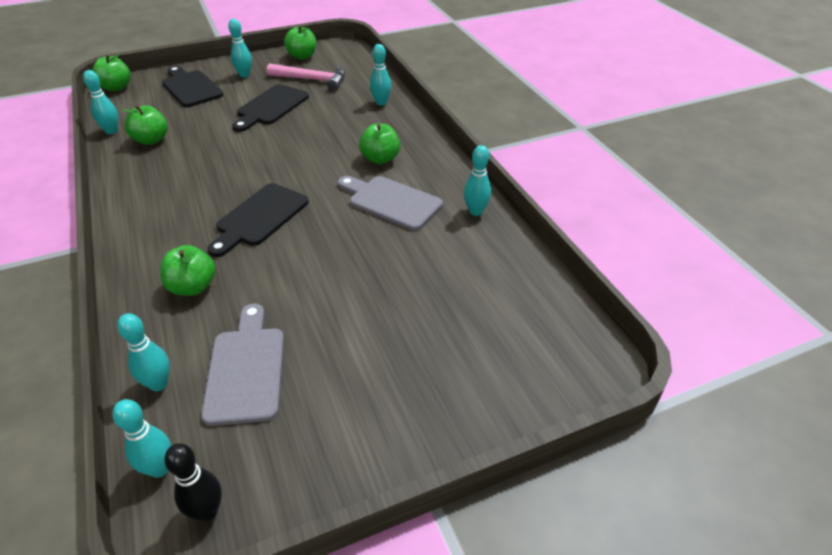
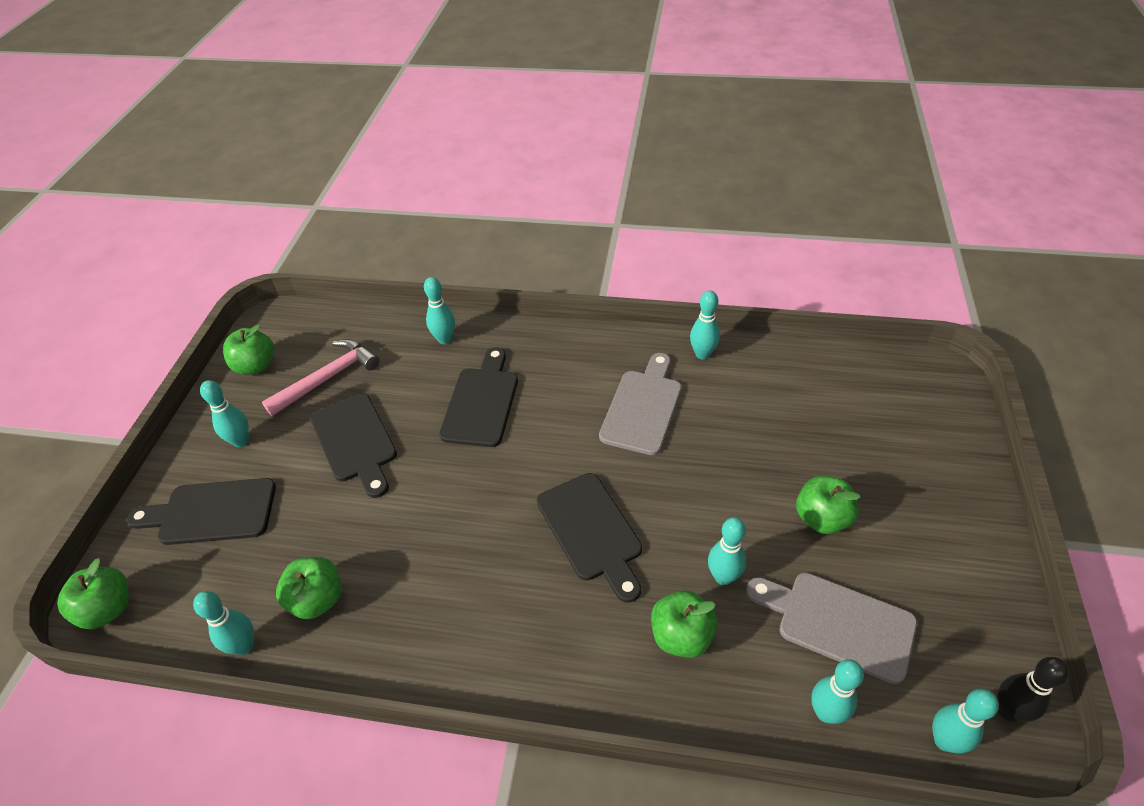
camera: 55 degrees left, 5 degrees up
(256, 291) = (723, 577): none -> turquoise bowling pin
(338, 136) = (481, 402): none -> black cutting board
(380, 159) = (558, 385): green apple -> green apple (821, 518)
(391, 201) = (643, 408): grey cutting board -> grey cutting board turned 135 degrees clockwise

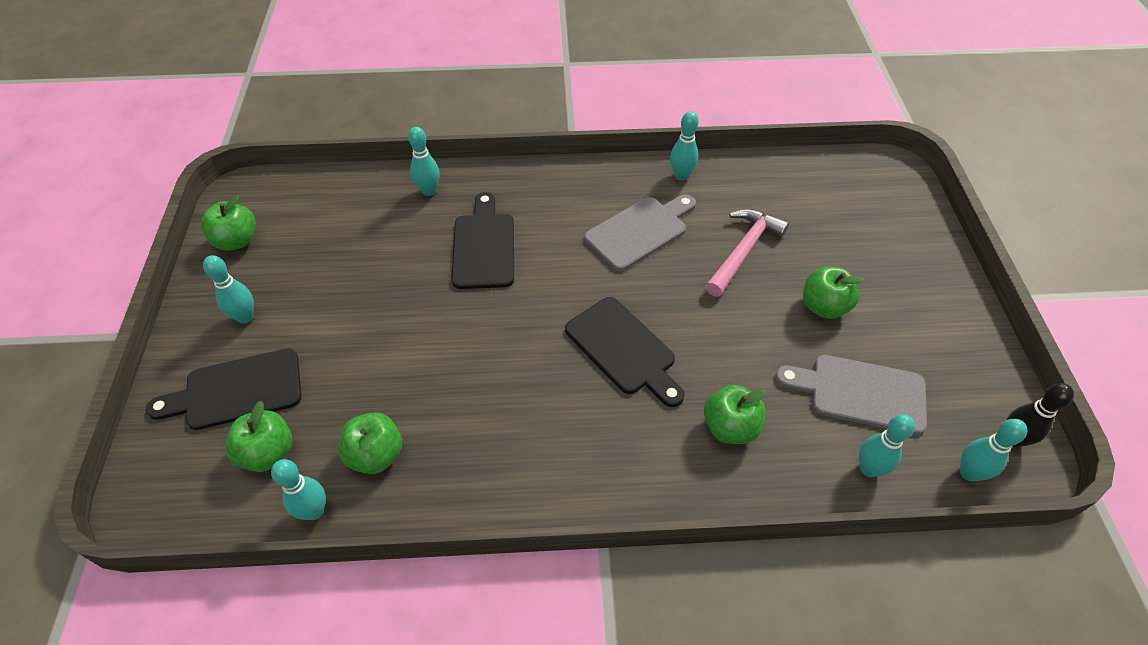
camera: 15 degrees left, 5 degrees up
(108, 609) = (155, 502): green apple -> green apple (268, 452)
(327, 378) = (318, 243): pink hammer -> pink hammer (743, 251)
(355, 441) = (367, 300): black cutting board -> none
(643, 408) = (639, 231): grey cutting board -> grey cutting board turned 45 degrees clockwise
(723, 577) = (752, 370): turquoise bowling pin -> none

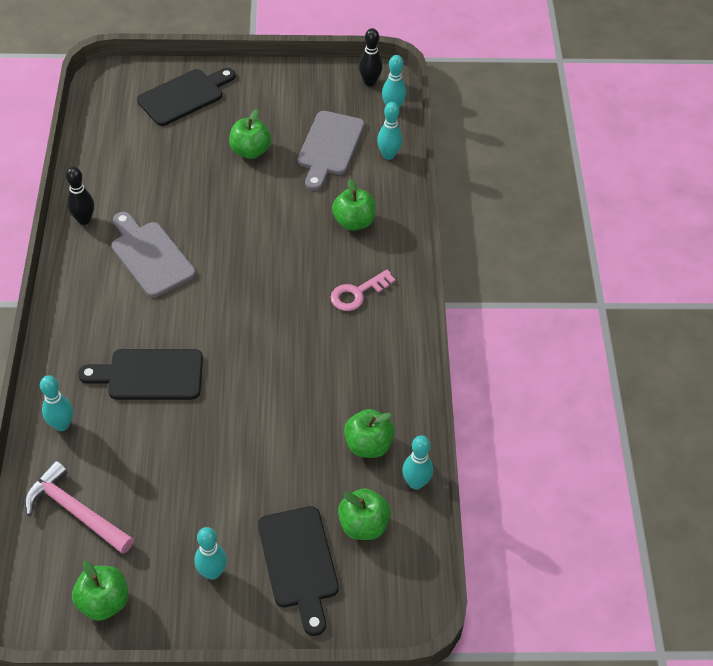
camera: 90 degrees left, 0 degrees up
(608, 436) = (358, 293): none -> pink key
(623, 349) = (279, 278): black cutting board -> black cutting board (184, 96)
(681, 176) = (84, 220): turquoise bowling pin -> black bowling pin
(743, 251) = (186, 190): pink hammer -> pink hammer (76, 512)

